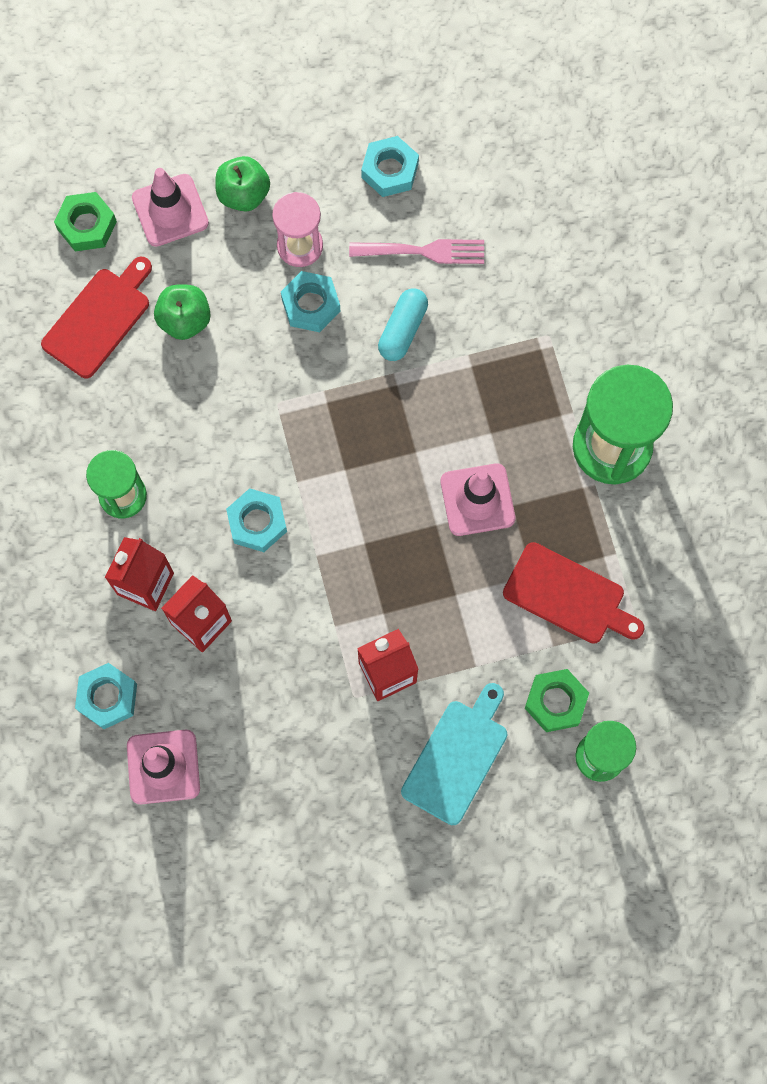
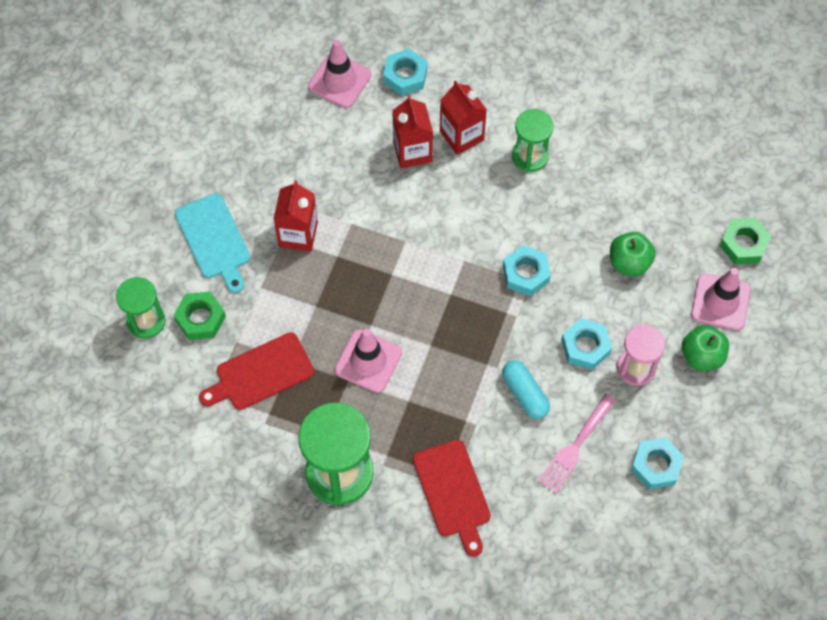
camera: 125 degrees right, 10 degrees down
(99, 319) = (666, 212): red cutting board -> red cutting board (453, 492)
(257, 522) = (453, 221): turquoise nut -> turquoise nut (526, 274)

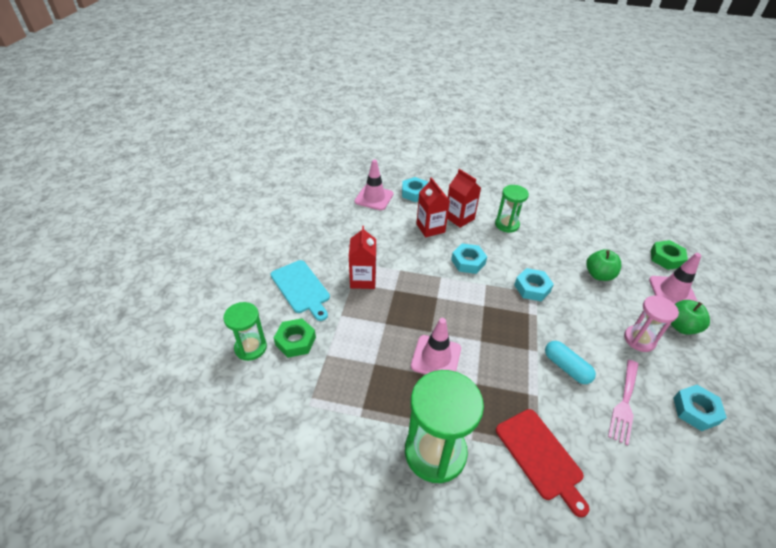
camera: 10 degrees left, 20 degrees down
(261, 373) = (350, 376): red cutting board -> none
(585, 347) = (596, 329): turquoise nut -> turquoise nut (468, 262)

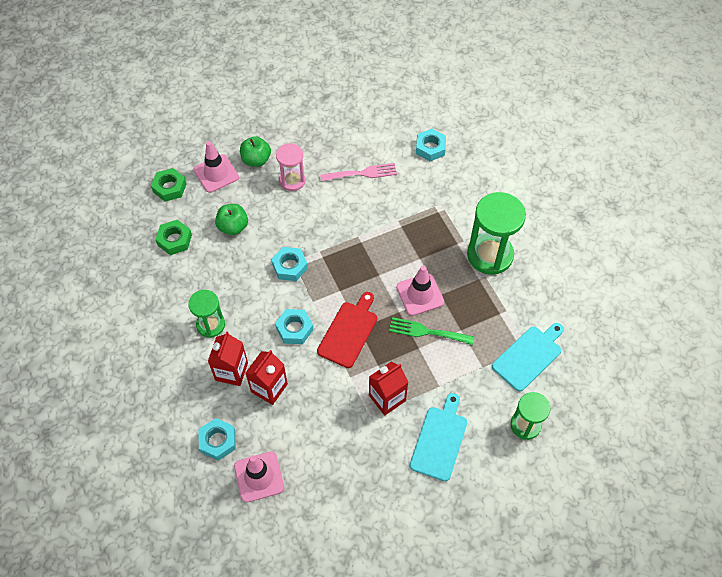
camera: 125 degrees left, 15 degrees up
(295, 341) = (491, 398): green nut -> green nut (174, 240)
(300, 398) = (528, 356): none -> turquoise cutting board
(394, 338) = (427, 332): none -> green fork
(540, 456) = (442, 202): red cutting board -> red cutting board (348, 332)
(566, 367) = (358, 213): turquoise capsule -> none
(695, 410) = (335, 137): turquoise nut -> turquoise nut (430, 148)

